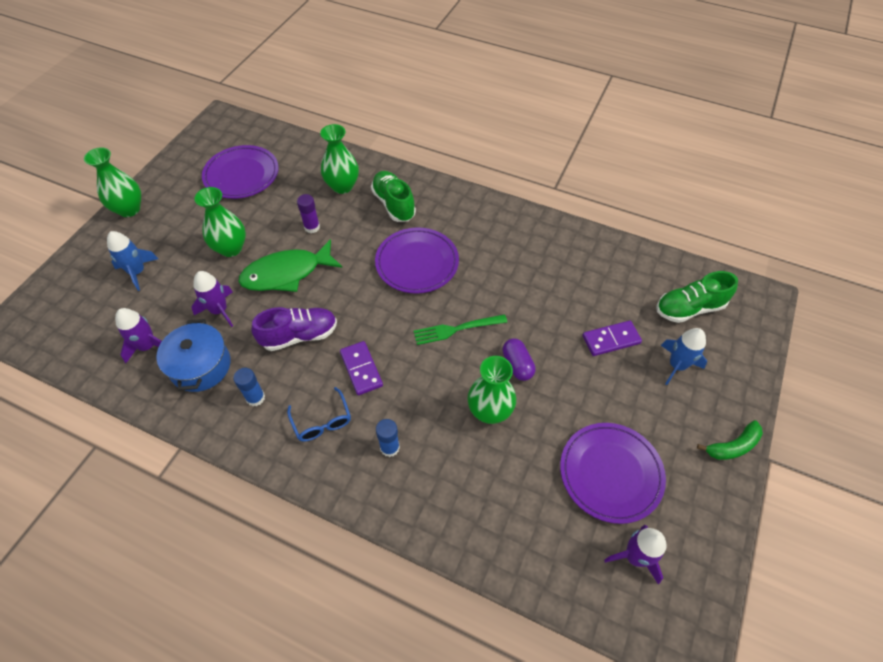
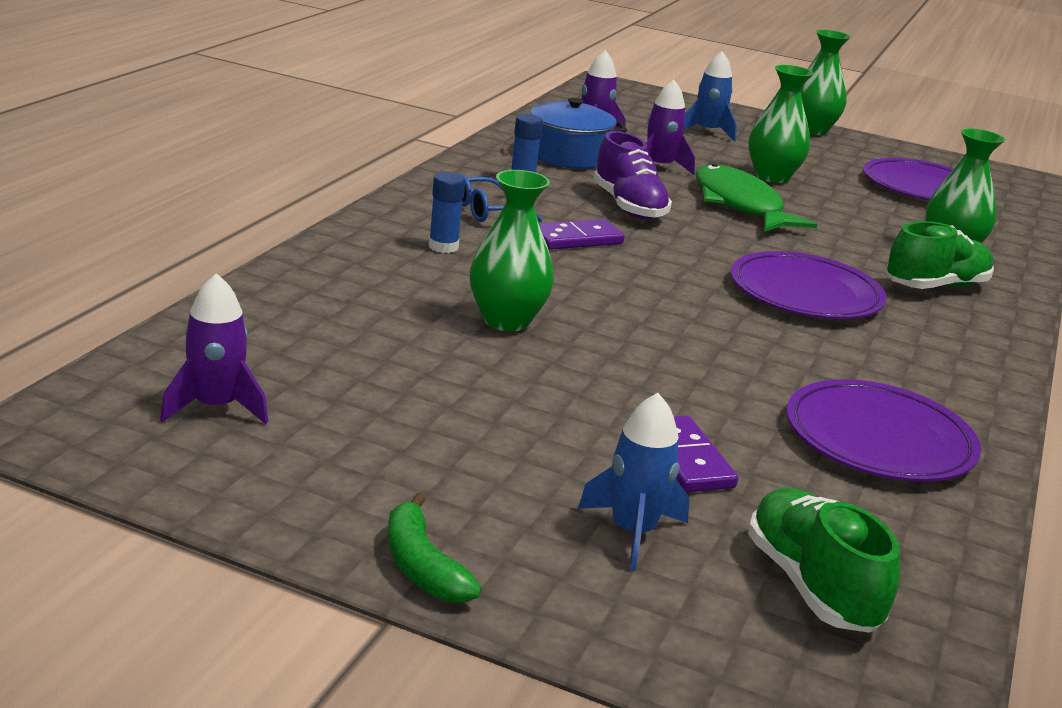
camera: 85 degrees right, 30 degrees down
(312, 227) = (842, 225): purple glue stick -> none
(456, 329) = (669, 311): green fork -> none
(517, 365) = (603, 354): purple capsule -> none
(610, 473) = (377, 409): purple plate -> purple plate (879, 439)

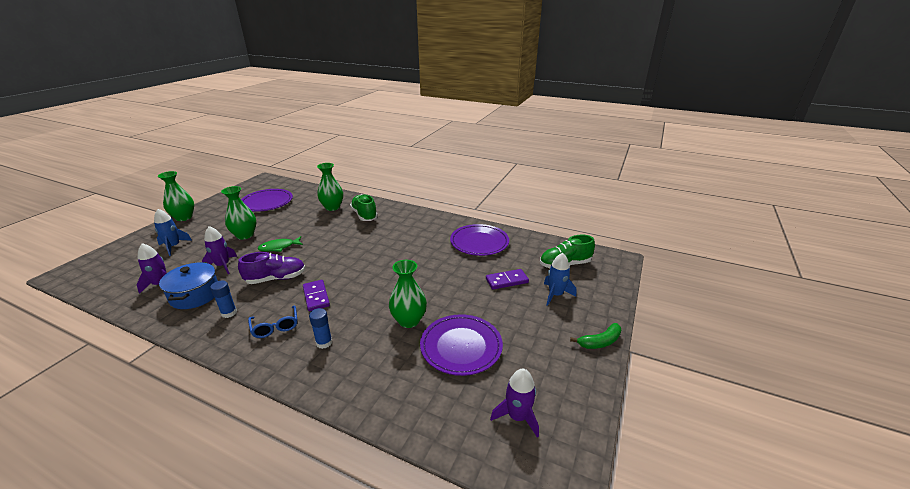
camera: 85 degrees left, 5 degrees up
(739, 205) = (279, 247): green fish -> green fish, size x0.59
(805, 293) = (373, 242): purple plate -> purple plate (461, 347)

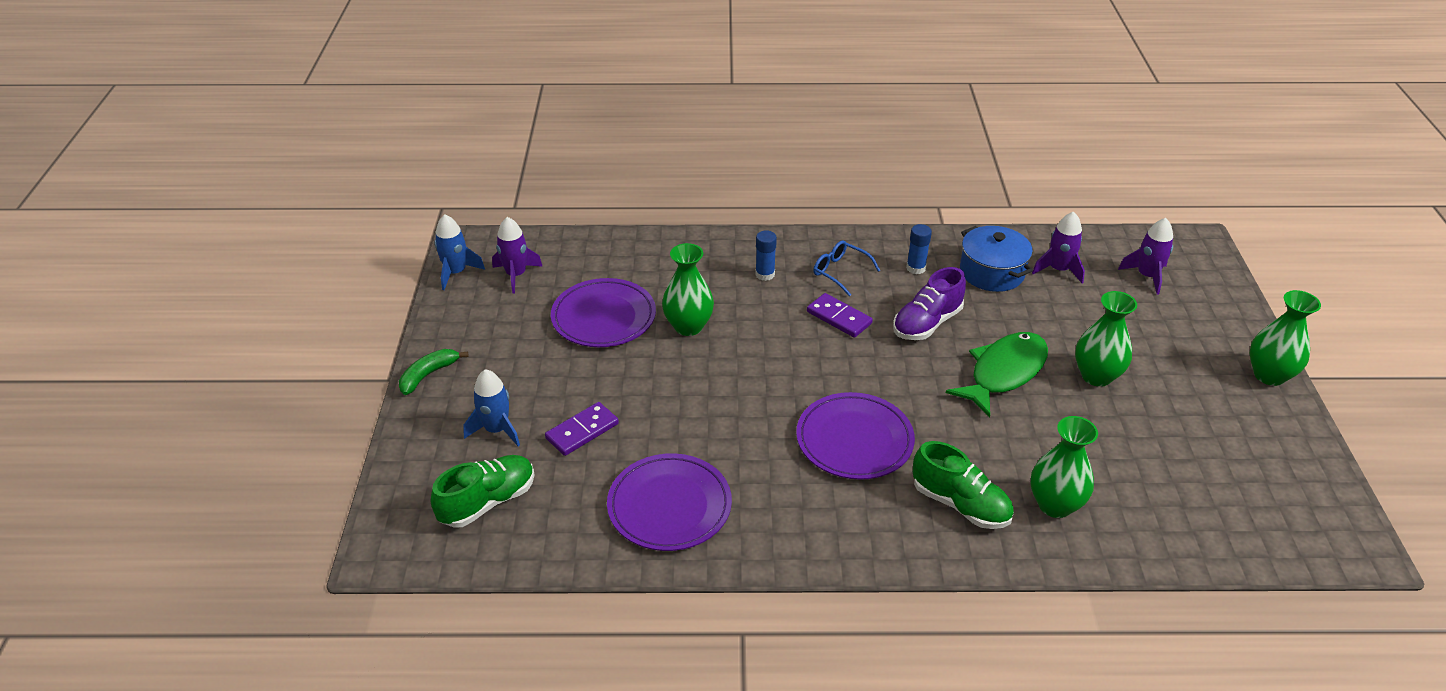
camera: 155 degrees right, 10 degrees up
(173, 246) = (1159, 320): blue rocket -> blue rocket (456, 272)
(223, 265) = (1031, 317): purple rocket -> purple rocket (1147, 276)
(267, 202) = (1204, 469): purple plate -> purple plate (854, 440)
(279, 247) = (1004, 372): green fish -> green fish, size x1.68

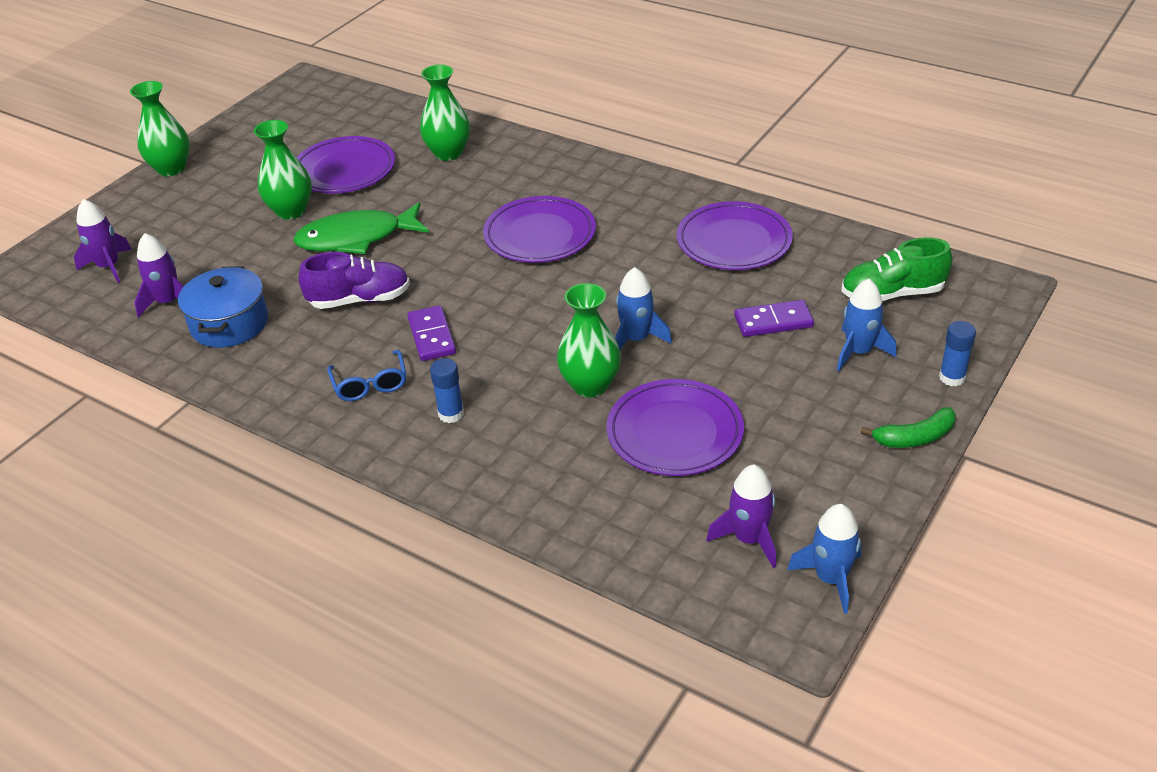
camera: 145 degrees left, 0 degrees up
(683, 373) = (636, 339): none -> blue rocket
(916, 268) = (291, 357): blue glue stick -> blue glue stick (952, 377)
(960, 504) = (512, 173): green shoe -> none
(1120, 439) = (344, 170): none -> purple plate

